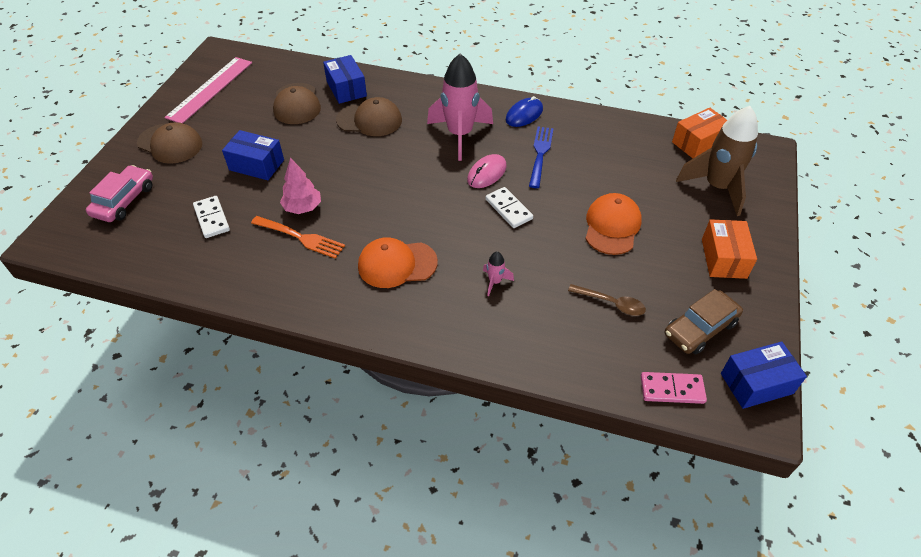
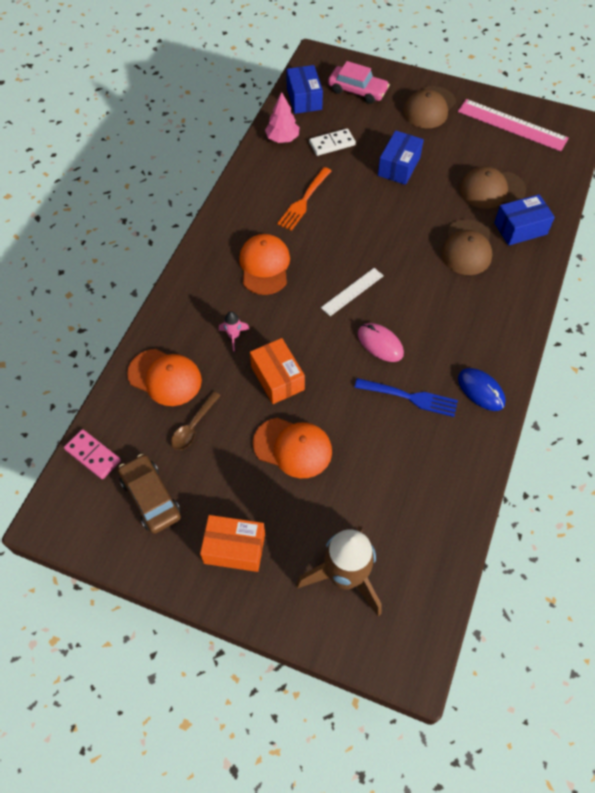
camera: 95 degrees right, 10 degrees up
(303, 208) = (340, 201): pink tree -> pink tree (282, 138)
(427, 194) = (352, 291): none -> white ruler
(460, 135) = (443, 325): pink rocket -> none
(509, 209) = (326, 357): white domino -> none
(559, 336) = (165, 377): none -> orange cap
(672, 389) = (93, 455): pink domino -> pink domino turned 60 degrees counterclockwise
(698, 143) = (428, 579): orange box -> orange box (277, 378)
(756, 383) = (82, 529): blue box -> blue box (304, 98)

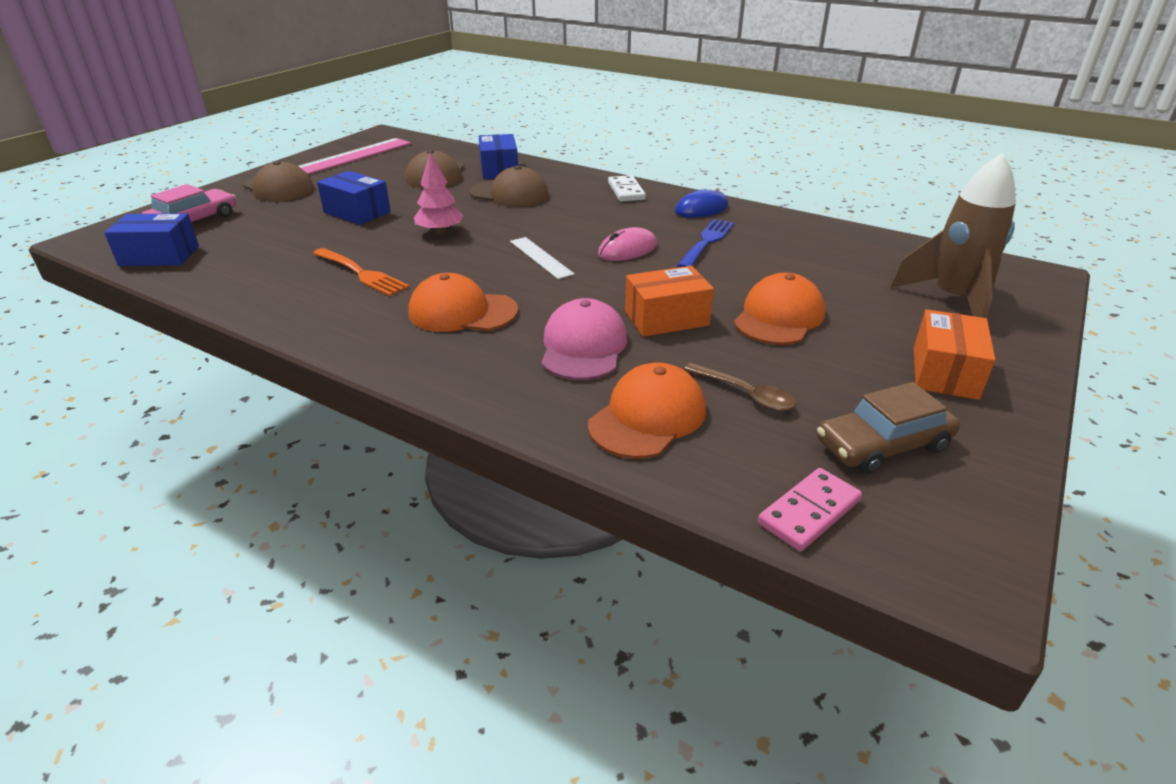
camera: 80 degrees left, 25 degrees down
(234, 336) = (583, 347): pink rocket -> pink cap
(282, 138) = (221, 278): pink tree -> pink tree (440, 232)
(332, 144) = (273, 246): white domino -> white domino (626, 191)

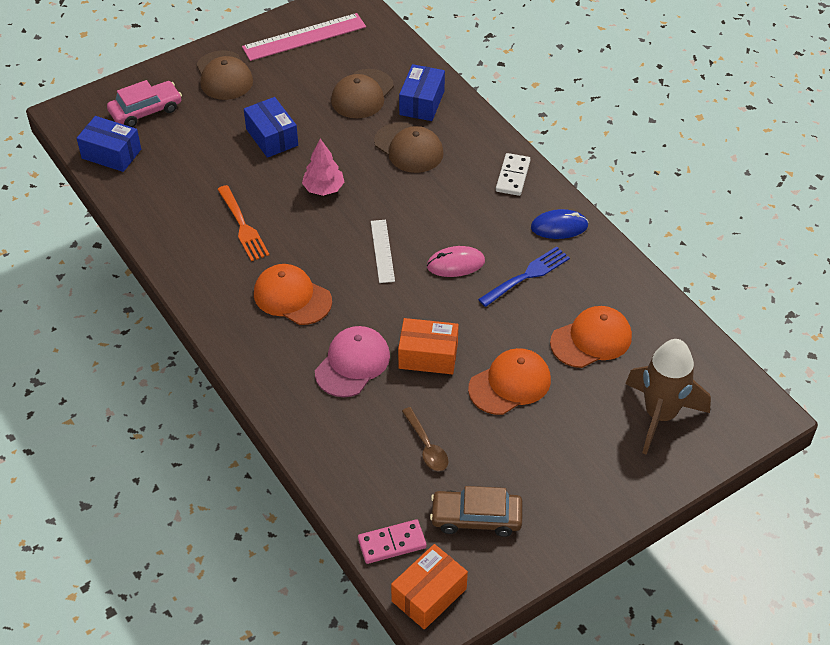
camera: 25 degrees right, 15 degrees up
(648, 417) = (352, 441): orange cap -> orange cap (591, 339)
(944, 372) = (576, 479): orange box -> orange box (429, 595)

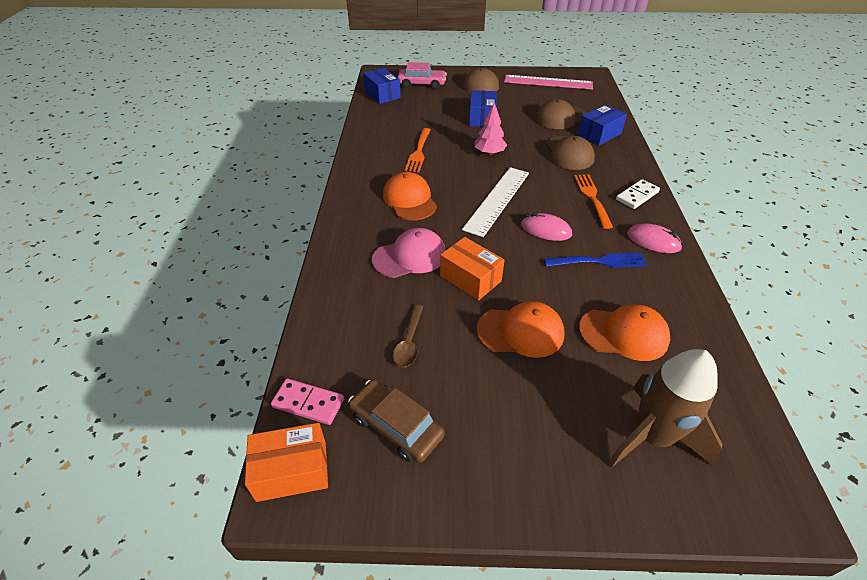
camera: 35 degrees right, 5 degrees down
(382, 251) = (497, 200): white ruler -> white ruler, size x1.71
(472, 200) = (592, 198): none -> orange fork
(559, 227) = (653, 241): blue mouse -> pink mouse

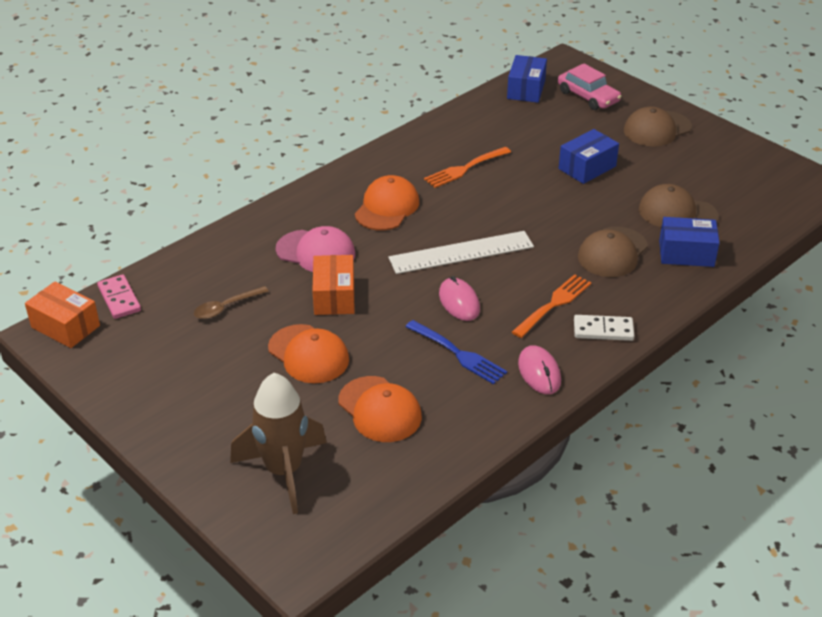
camera: 45 degrees right, 5 degrees down
(396, 426) = (147, 347): brown car -> none
(489, 153) = (531, 207): pink tree -> none
(548, 82) = (742, 166): pink ruler -> none

